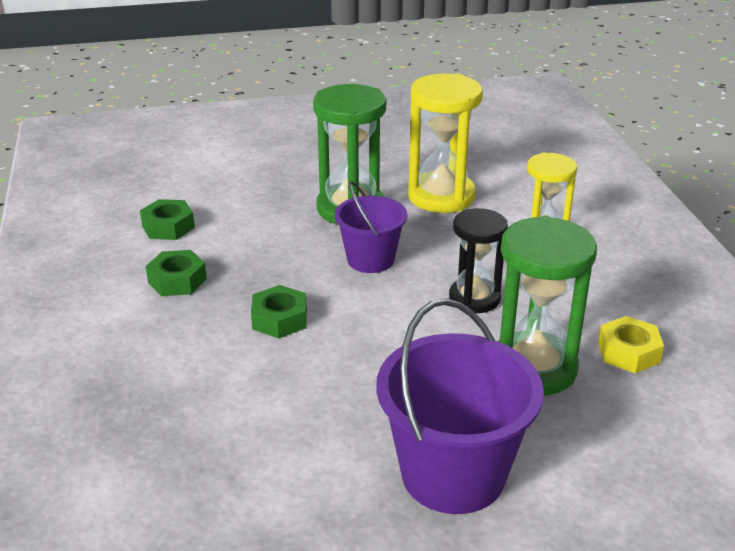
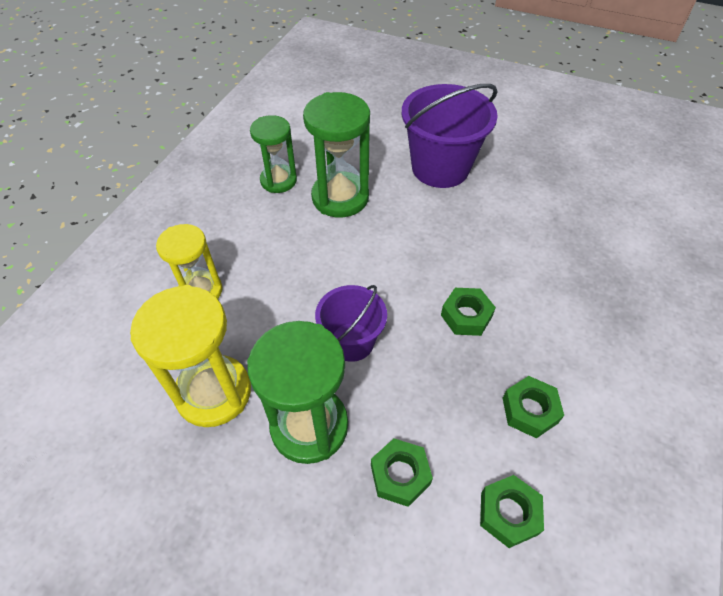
camera: 145 degrees left, 20 degrees up
(261, 214) = (400, 475): none -> green nut
(474, 298) = (317, 261): black hourglass -> none
(628, 352) = (278, 181): yellow nut -> green hourglass

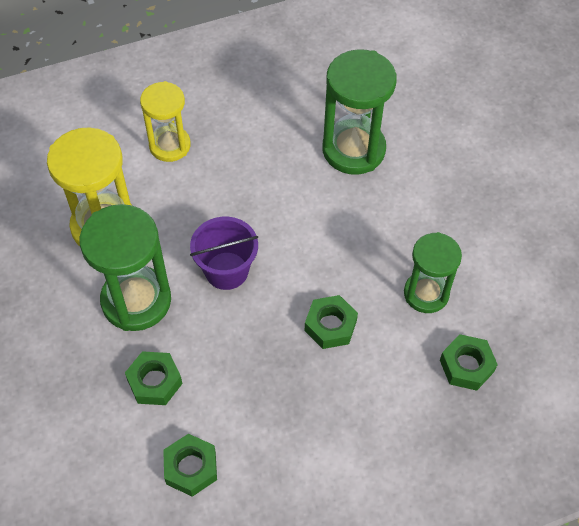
camera: 45 degrees right, 5 degrees up
(278, 181) = (322, 96): green hourglass -> green hourglass (426, 293)
(440, 168) = (473, 189): purple bucket -> none
(530, 410) = (288, 427): green nut -> green nut (466, 366)

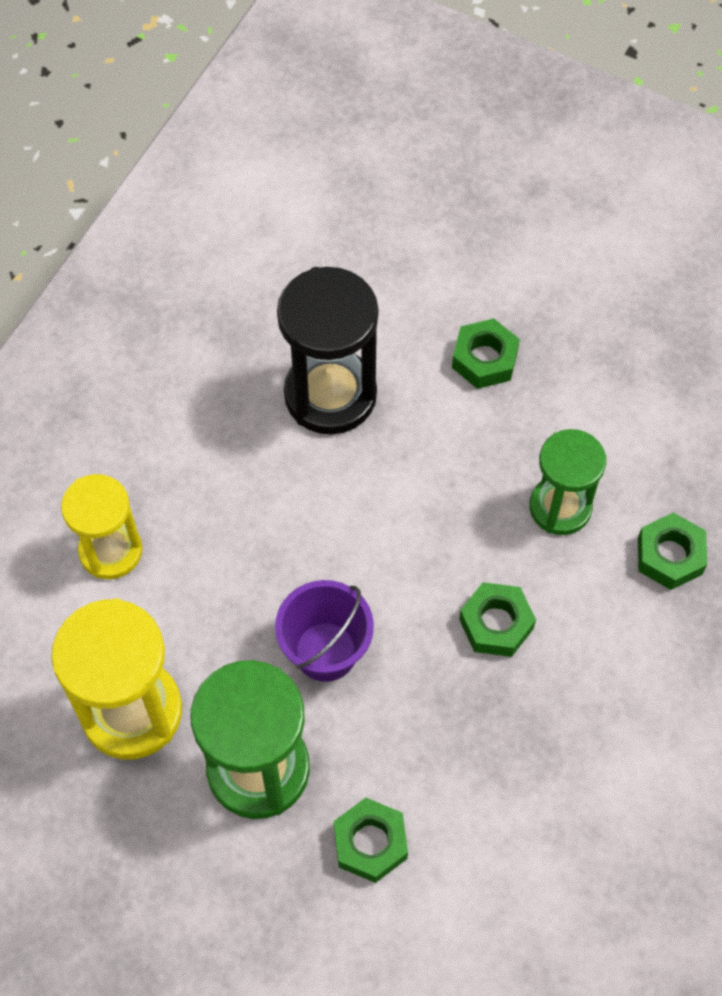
camera: 40 degrees left, 5 degrees up
(191, 468) = (499, 902): green nut -> green nut (484, 359)
(353, 149) = (330, 395): green hourglass -> black hourglass

